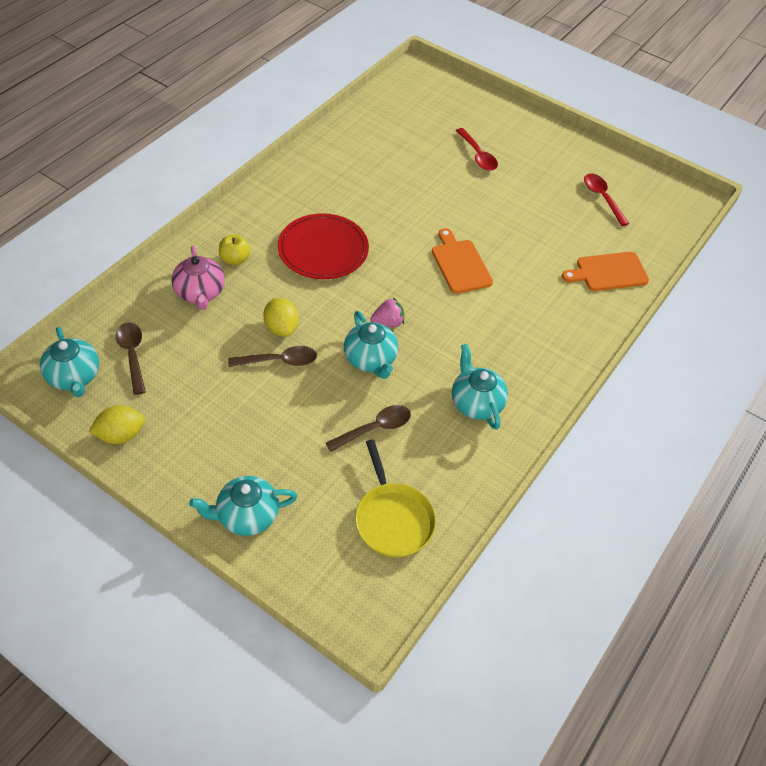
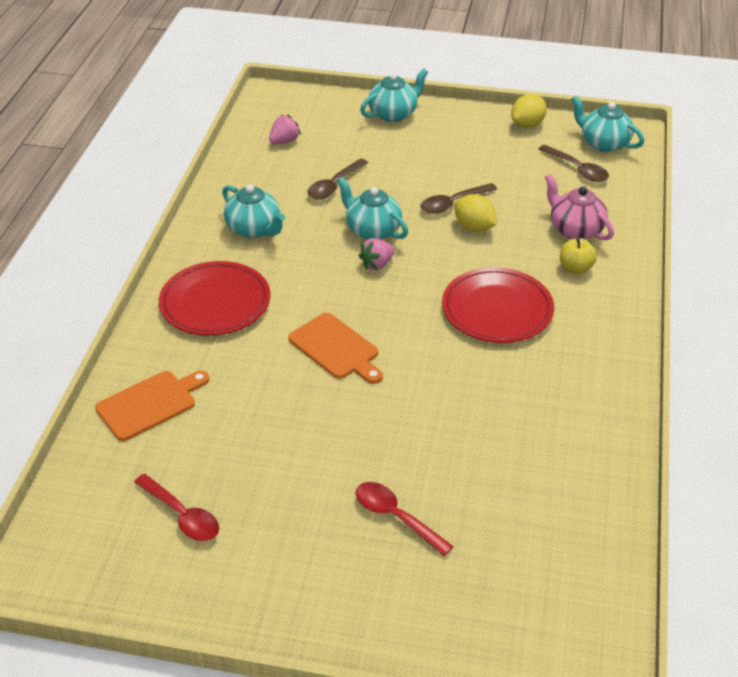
camera: 160 degrees right, 10 degrees down
(393, 519) = (284, 141): yellow pan -> pink strawberry
(537, 337) = (215, 302): none -> red plate

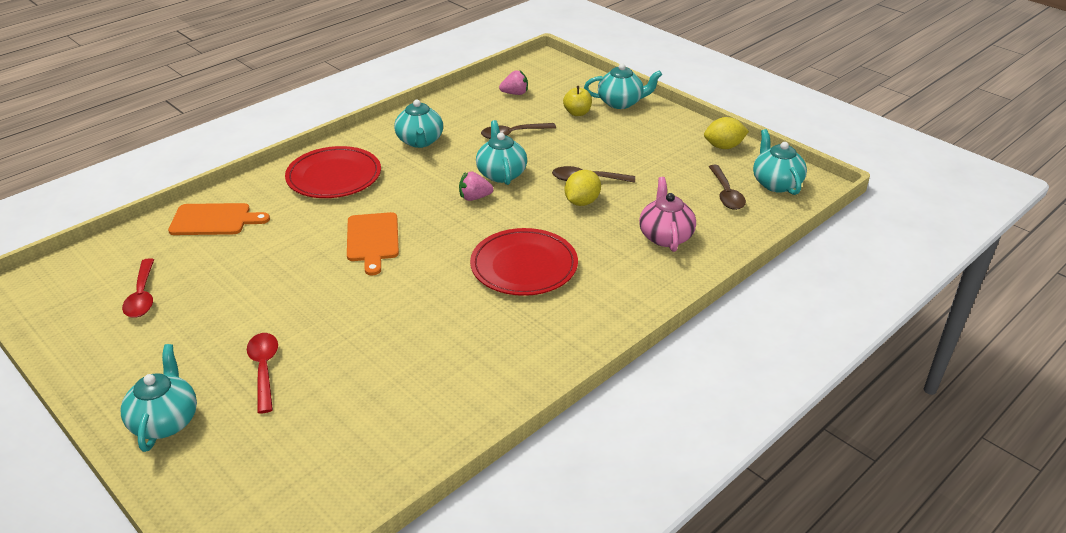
camera: 35 degrees right, 5 degrees down
(370, 612) = (165, 421): none -> turquoise teapot
(474, 227) = (582, 202): yellow lemon -> yellow lemon turned 45 degrees clockwise
(575, 268) = (627, 264): yellow apple -> yellow apple (577, 113)

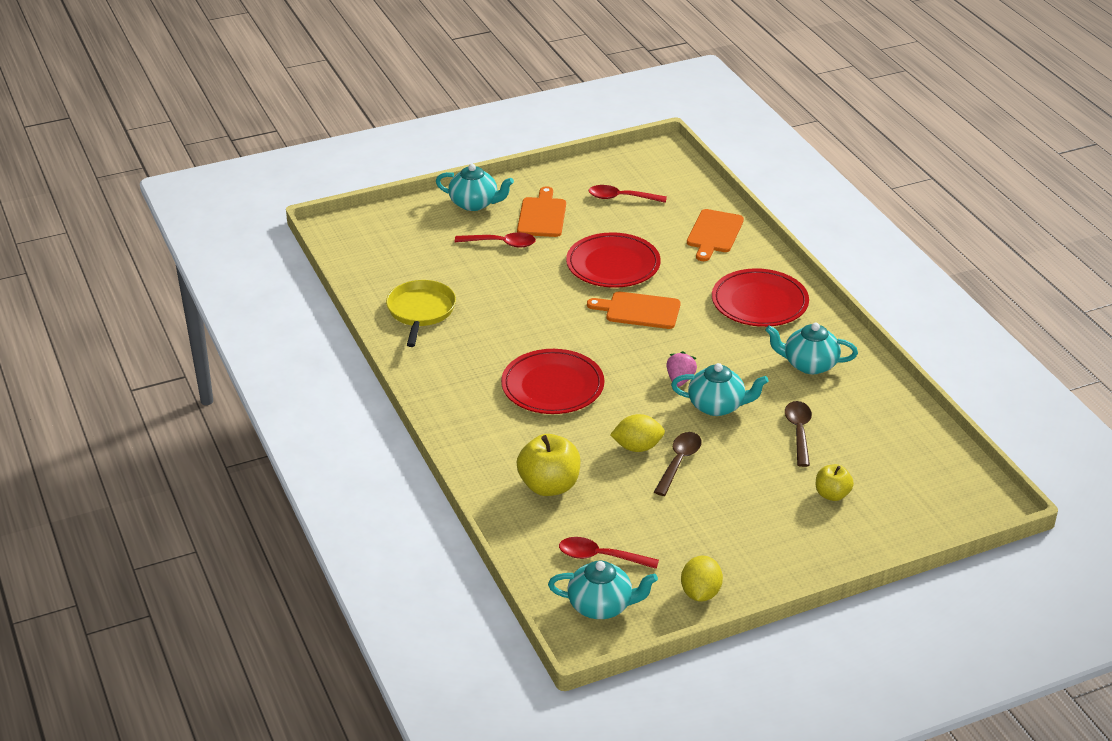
camera: 110 degrees right, 0 degrees up
(191, 350) = (542, 216): none -> orange cutting board
(291, 273) = (613, 265): none -> red plate
(435, 398) = (421, 311): none -> yellow pan
(515, 93) = (901, 456): pink strawberry -> none
(582, 202) = (637, 447): yellow lemon -> yellow lemon turned 60 degrees counterclockwise
(621, 103) = (846, 540): turquoise teapot -> none
(665, 236) = (549, 486): pink teapot -> yellow apple
(726, 194) = (600, 557): brown spoon -> red spoon

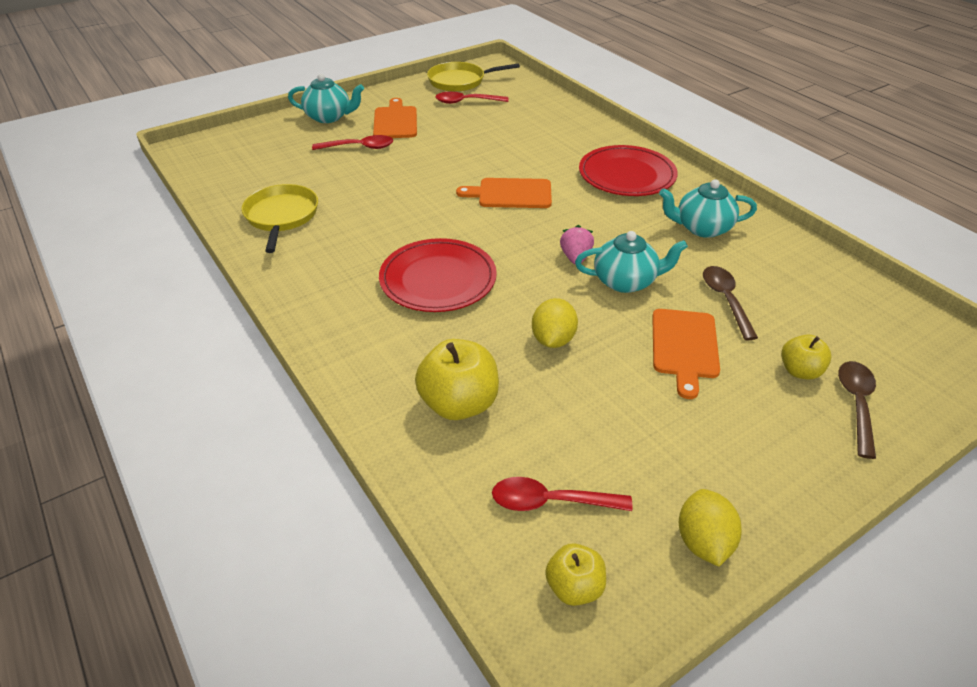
camera: 10 degrees left, 5 degrees up
(601, 606) = (574, 587): turquoise teapot -> yellow apple
(613, 265) = (473, 156): red plate -> none
(620, 169) = (459, 81): none -> yellow pan
(637, 447) = (553, 340): yellow lemon -> yellow lemon turned 60 degrees counterclockwise
(679, 462) = (607, 352): brown spoon -> brown spoon (856, 404)
(714, 233) = (561, 122): orange cutting board -> orange cutting board (684, 347)

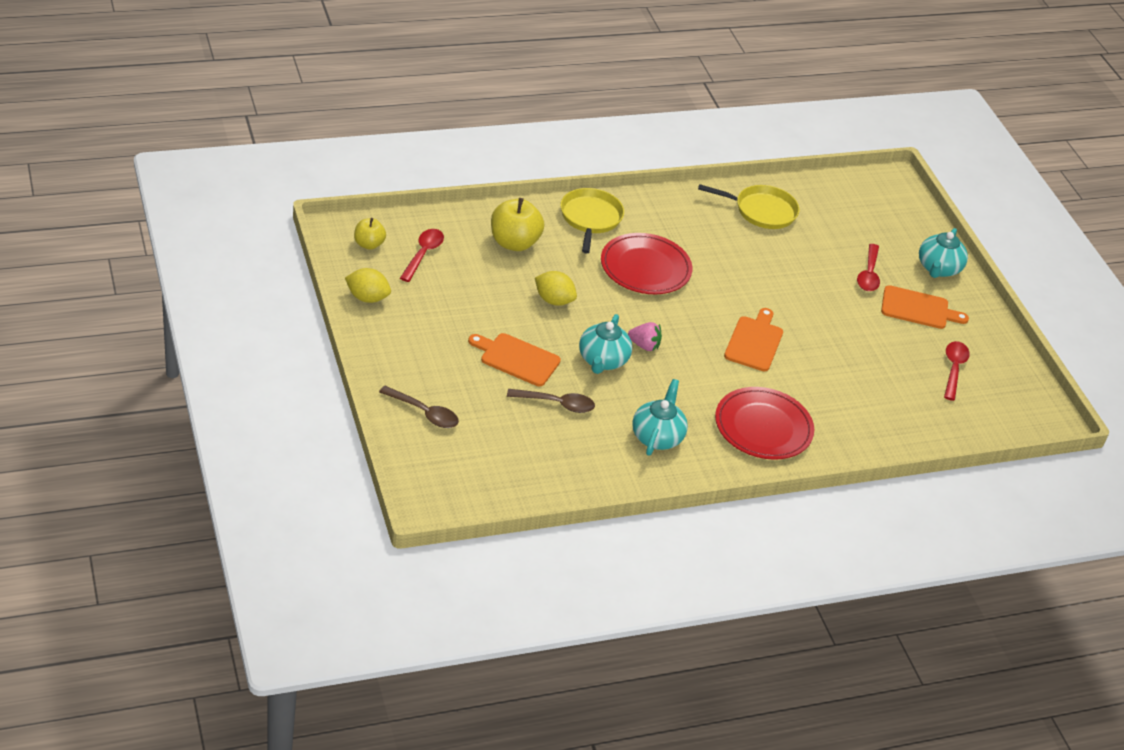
camera: 100 degrees right, 0 degrees up
(459, 81) = (1009, 379): yellow pan -> yellow pan (590, 218)
(799, 371) = (466, 403): yellow apple -> none

